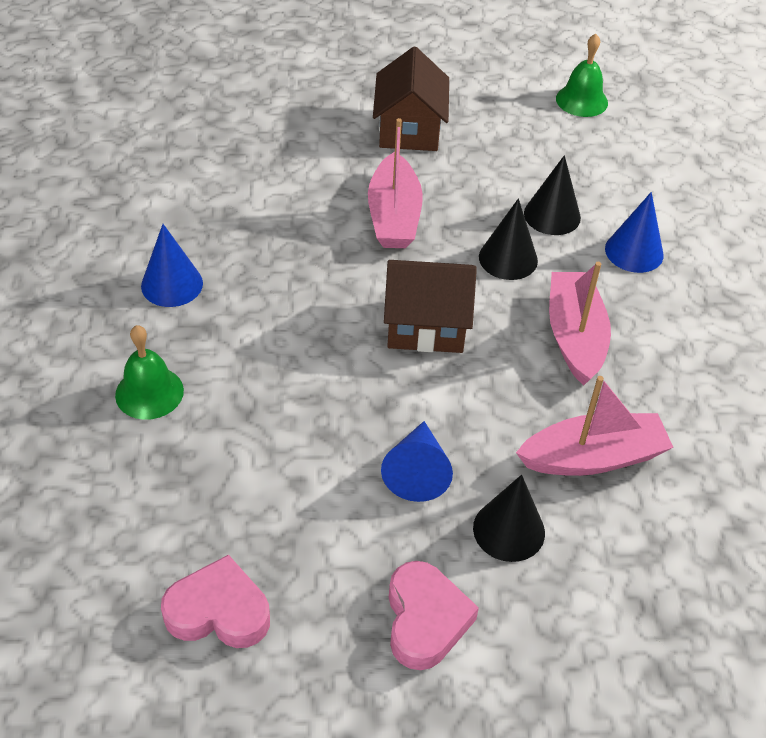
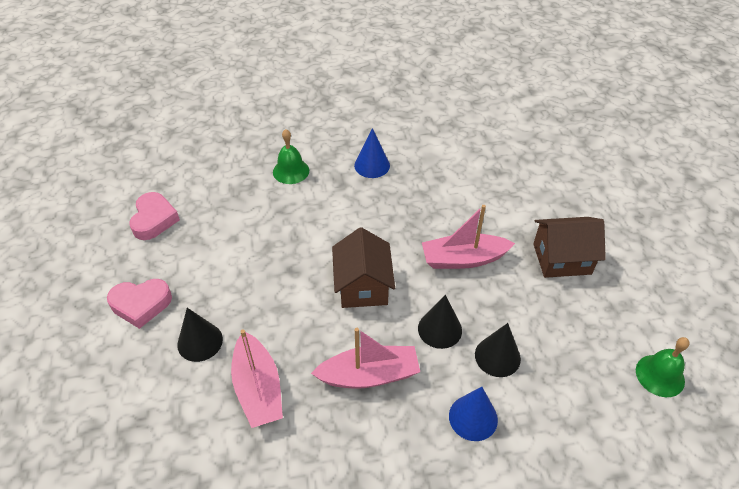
camera: 85 degrees right, 0 degrees up
(417, 471) = (243, 292): blue cone -> none

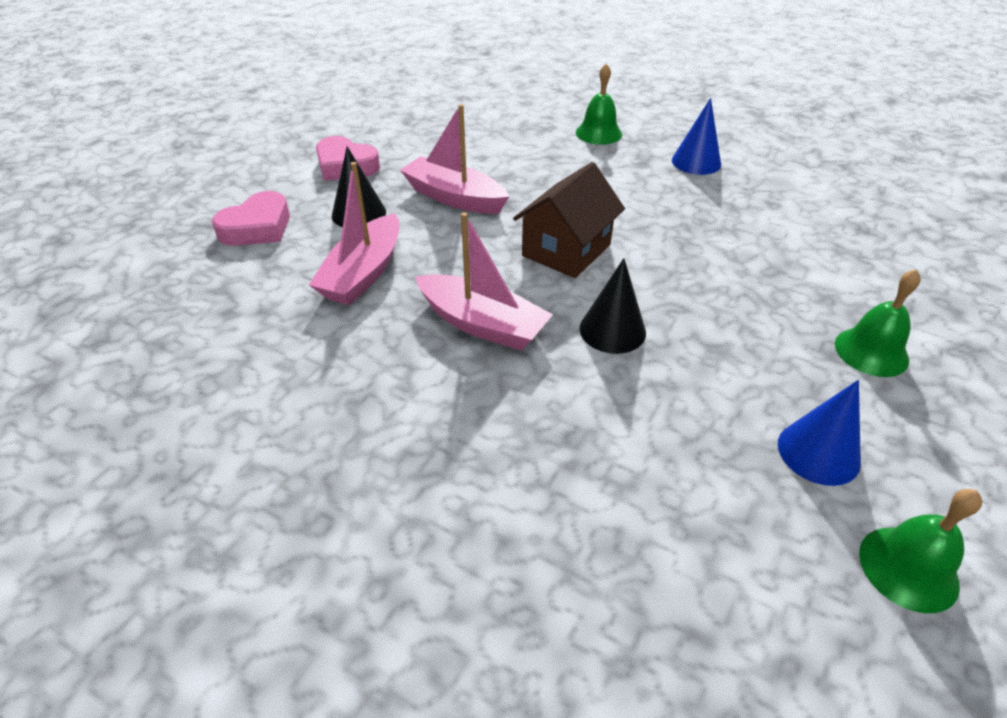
camera: 40 degrees right, 5 degrees down
(154, 220) = (428, 117): pink heart -> pink heart (257, 227)
(463, 259) = (720, 285): pink boat -> pink boat (454, 198)
(473, 417) = (556, 432): blue cone -> blue cone (818, 452)
(497, 356) = (658, 395): black cone -> none
(562, 259) = (871, 351): brown house -> green bell

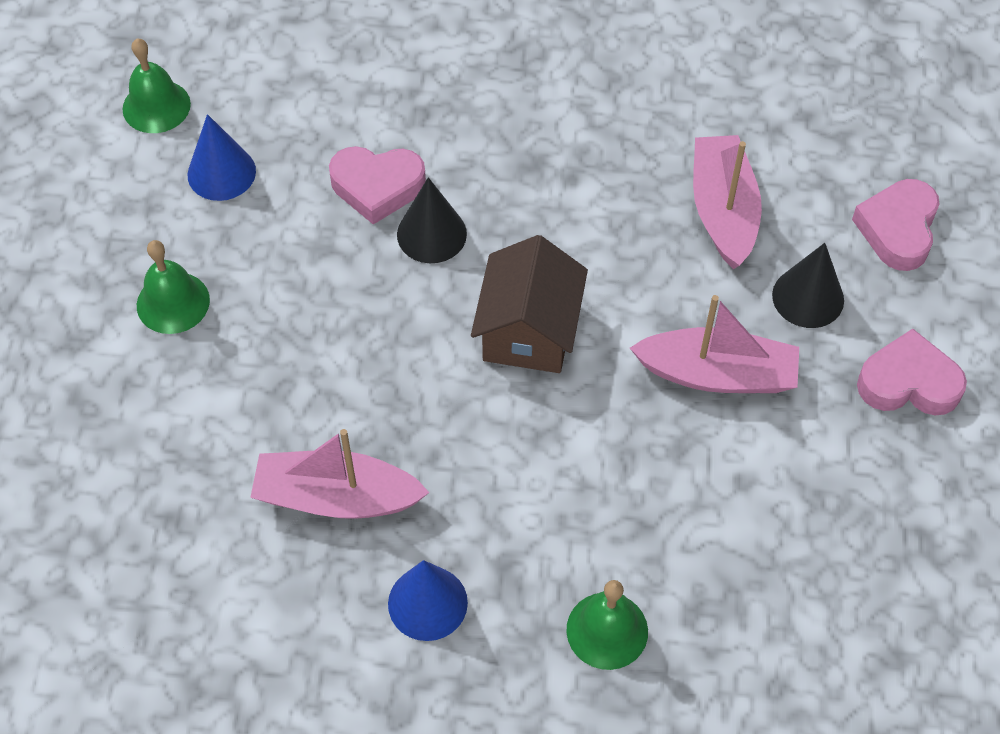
camera: 155 degrees right, 15 degrees up
(482, 324) = (560, 194): pink boat -> pink boat (337, 497)
(648, 383) = (377, 187): none -> pink heart

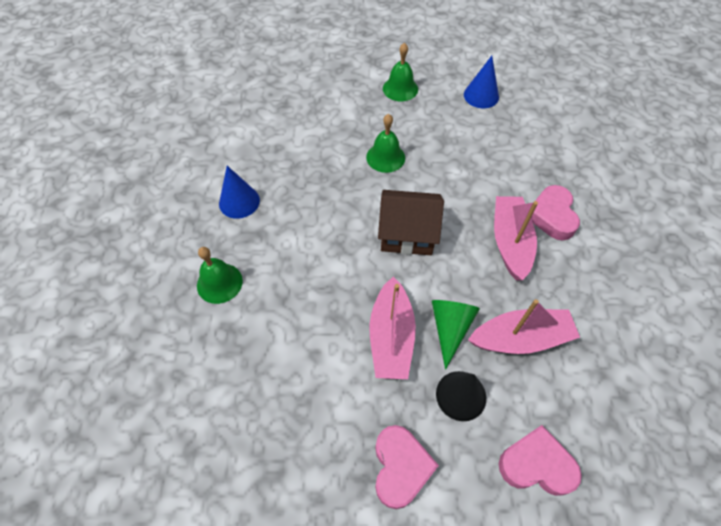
camera: 85 degrees right, 0 degrees up
(156, 106) = (515, 67): green bell -> green bell (385, 157)
(337, 497) = (297, 160): pink boat -> pink boat (510, 242)
(377, 187) = (489, 157): pink heart -> pink heart (552, 216)
(431, 234) = (464, 184): black cone -> none
(705, 295) = (450, 328): none -> green cone

